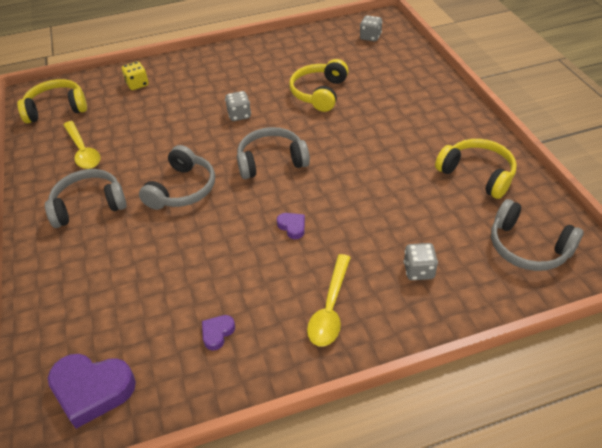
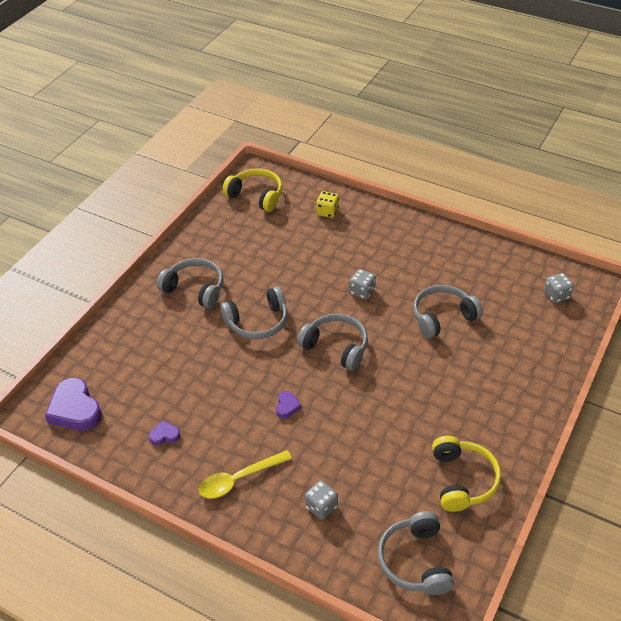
camera: 45 degrees right, 0 degrees up
(83, 151) = (235, 244): yellow spoon -> none
(319, 93) = (442, 317): yellow headphones -> grey headphones

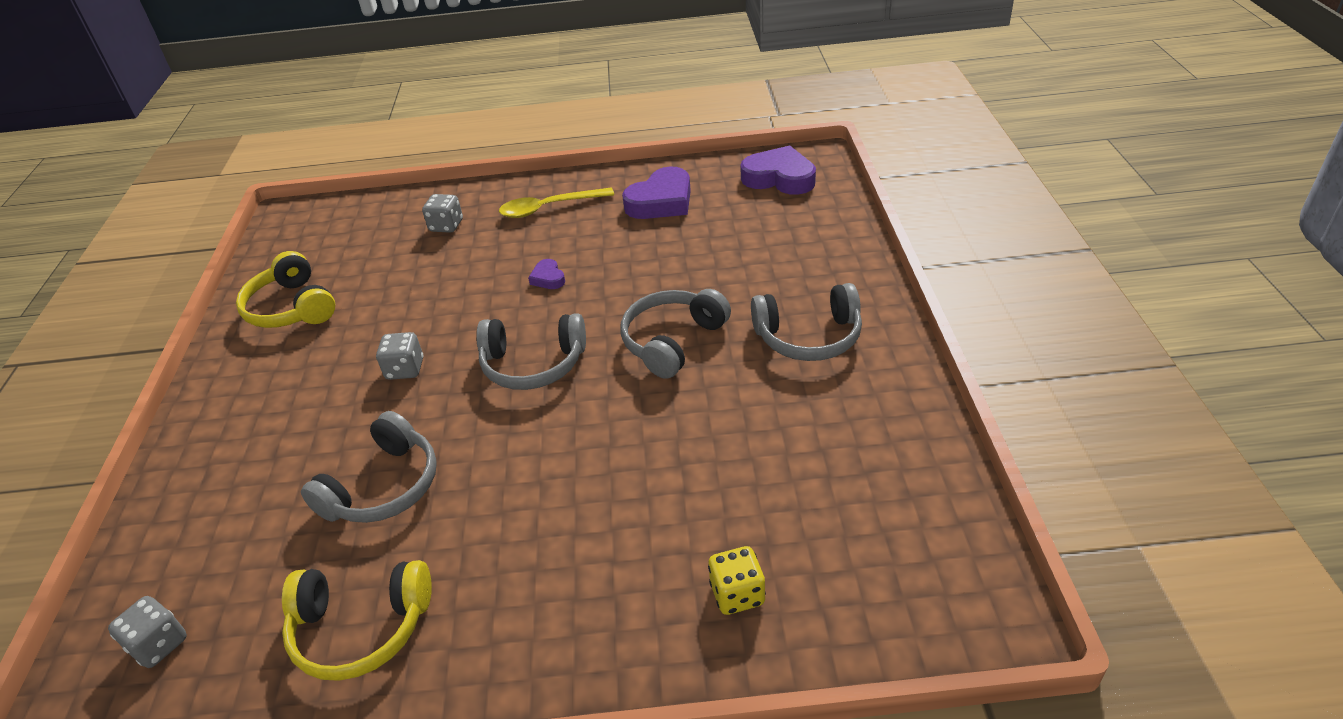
camera: 150 degrees right, 5 degrees down
(164, 435) = (661, 201): purple heart -> purple heart, size x2.05
(239, 479) = (549, 208): yellow spoon -> yellow spoon turned 135 degrees counterclockwise
(256, 195) = (916, 551): yellow headphones -> yellow headphones (361, 628)
(362, 291) = (547, 461): grey dice -> grey dice (405, 369)
(415, 561) = (327, 233): grey headphones -> none

